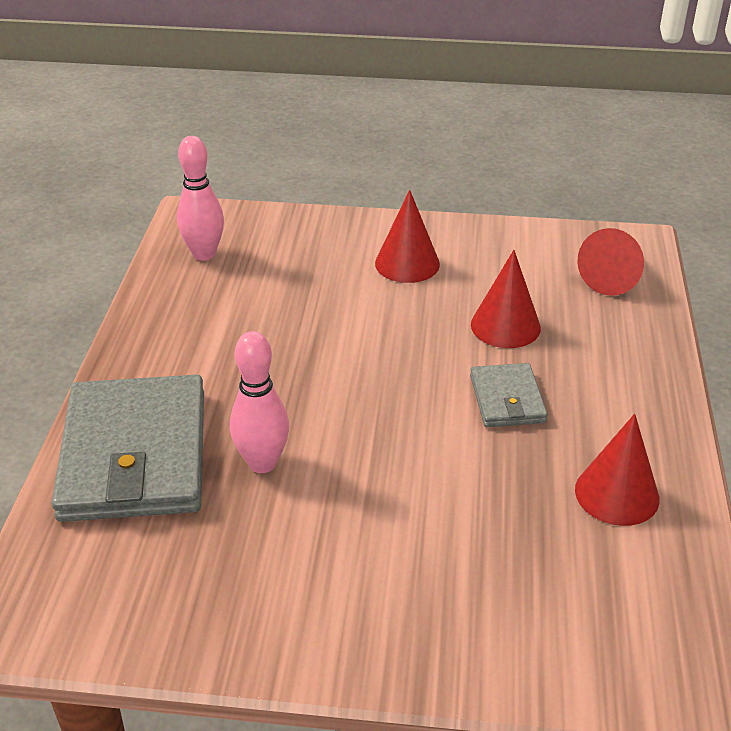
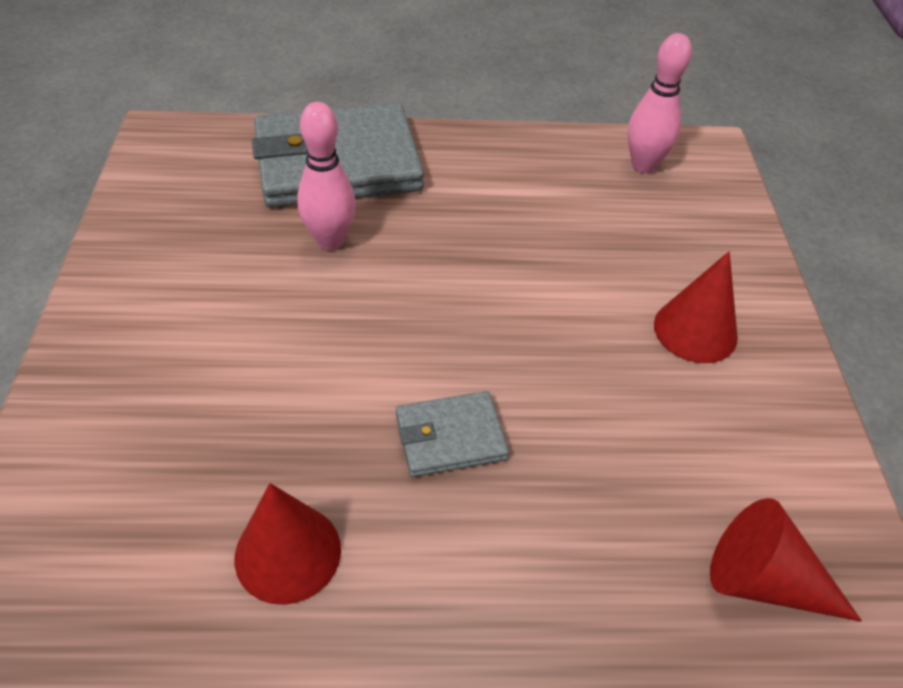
camera: 80 degrees right, 10 degrees up
(505, 326) = (596, 436): red cone -> none

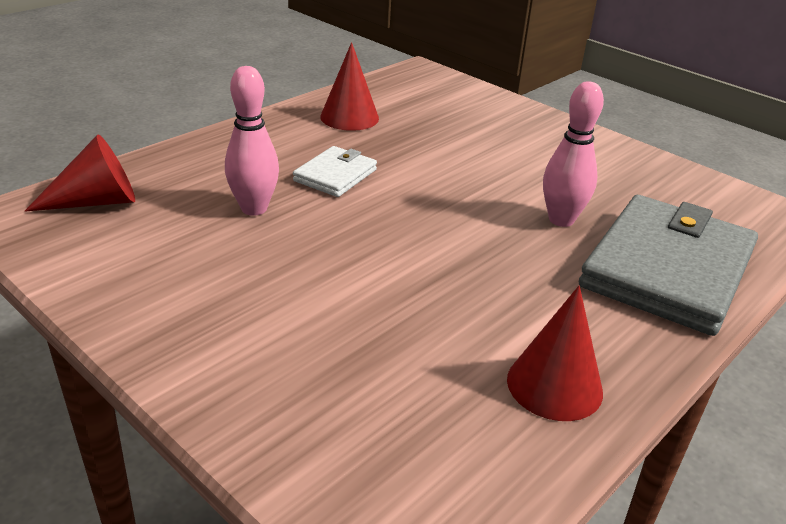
camera: 135 degrees right, 15 degrees down
(450, 437) = (335, 175): grey wallet -> white wallet
(643, 165) = (456, 462): pink bowling pin -> pink bowling pin (254, 208)
(695, 330) = (238, 308): red cone -> red cone (554, 385)

